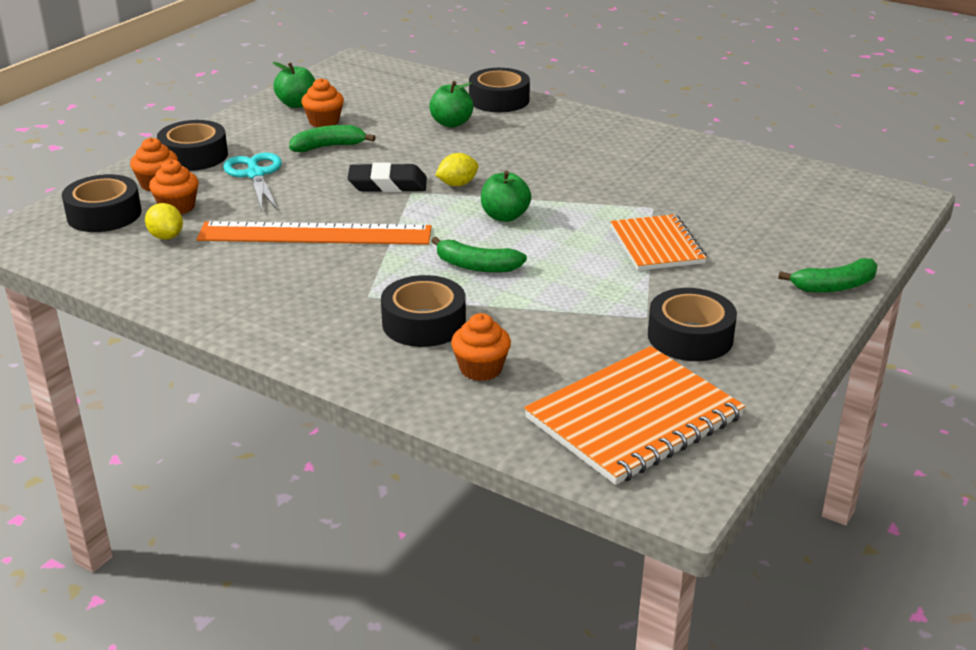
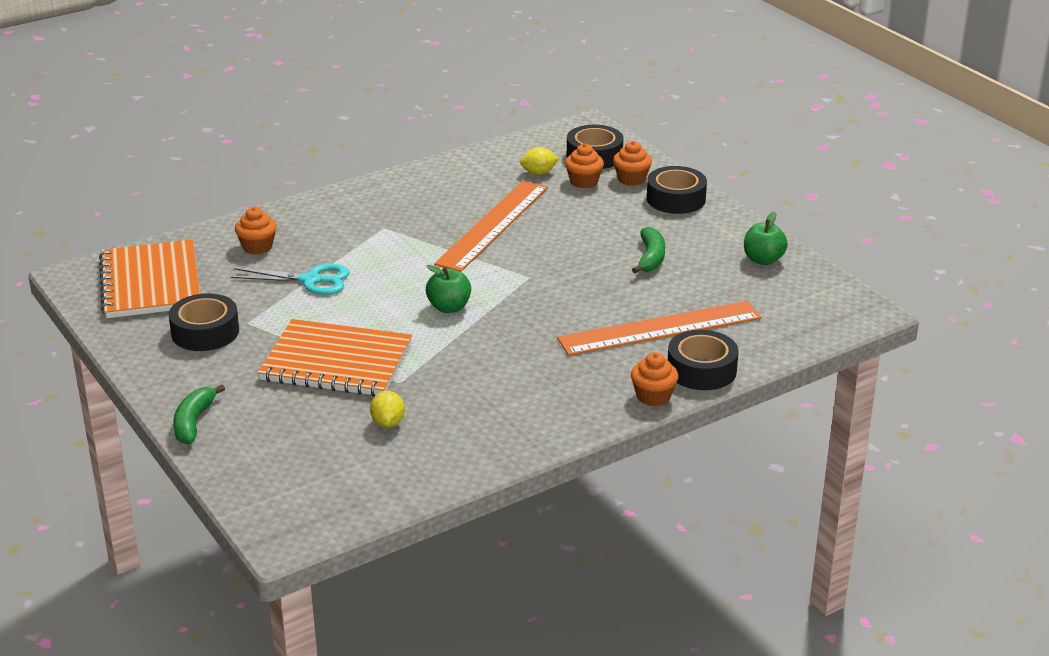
camera: 115 degrees right, 0 degrees up
(255, 174) = (618, 218): turquoise scissors -> turquoise scissors (311, 280)
(324, 121) = (710, 265): orange cupcake -> orange cupcake (653, 396)
(387, 184) = (552, 269): black eraser -> none
(424, 323) = (330, 240): black tape -> none
(451, 123) = (660, 328): green apple -> orange ruler
(457, 184) = (525, 300): yellow lemon -> yellow lemon (388, 423)
(476, 266) = (383, 276): green banana -> none
(657, 245) = (336, 362): orange notebook -> orange notebook, size x1.55

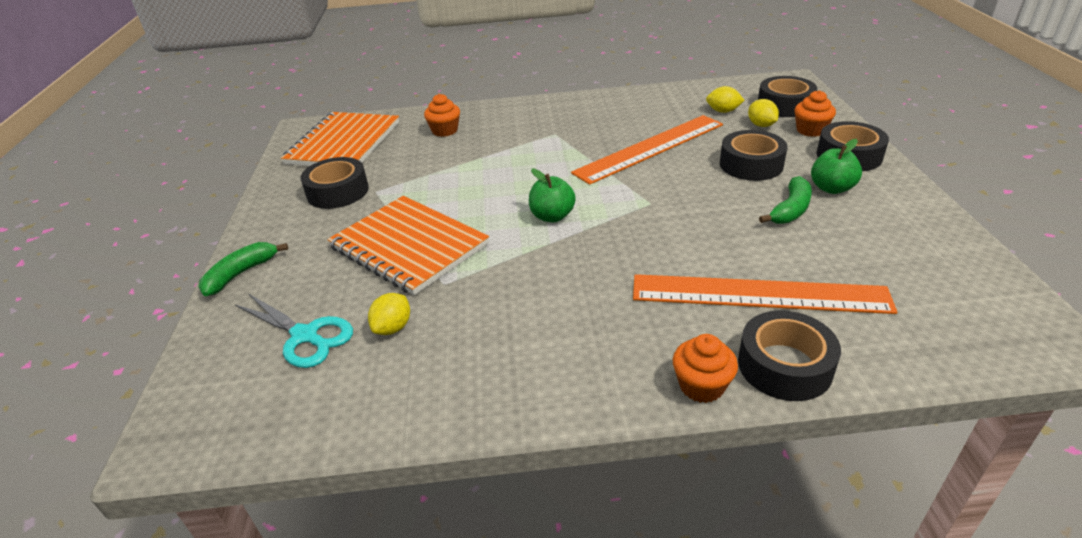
camera: 30 degrees right, 5 degrees up
(311, 280) = (458, 165): turquoise scissors -> turquoise scissors (305, 336)
(584, 182) = (761, 125): orange cupcake -> yellow lemon
(596, 223) = (751, 164): none -> black tape
(763, 260) = (927, 239): green apple -> green apple (831, 188)

